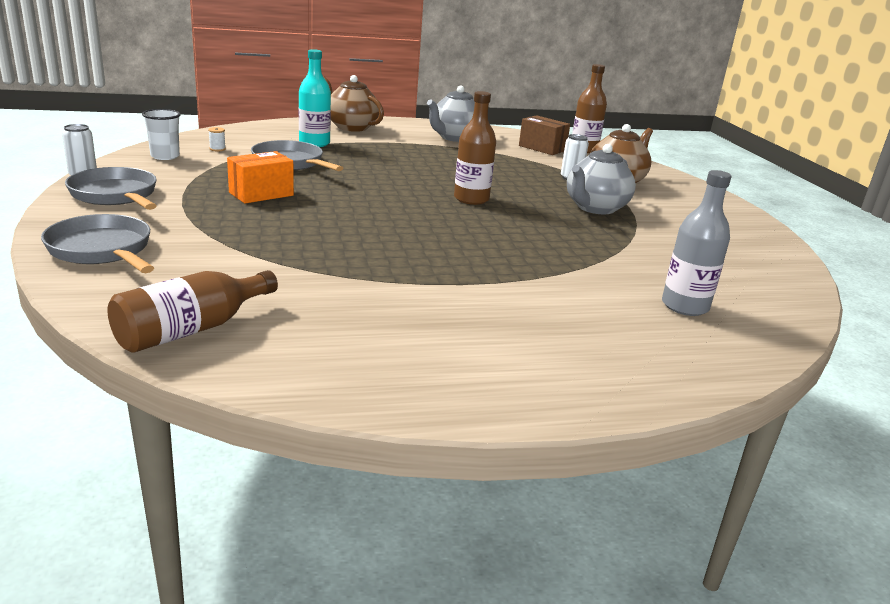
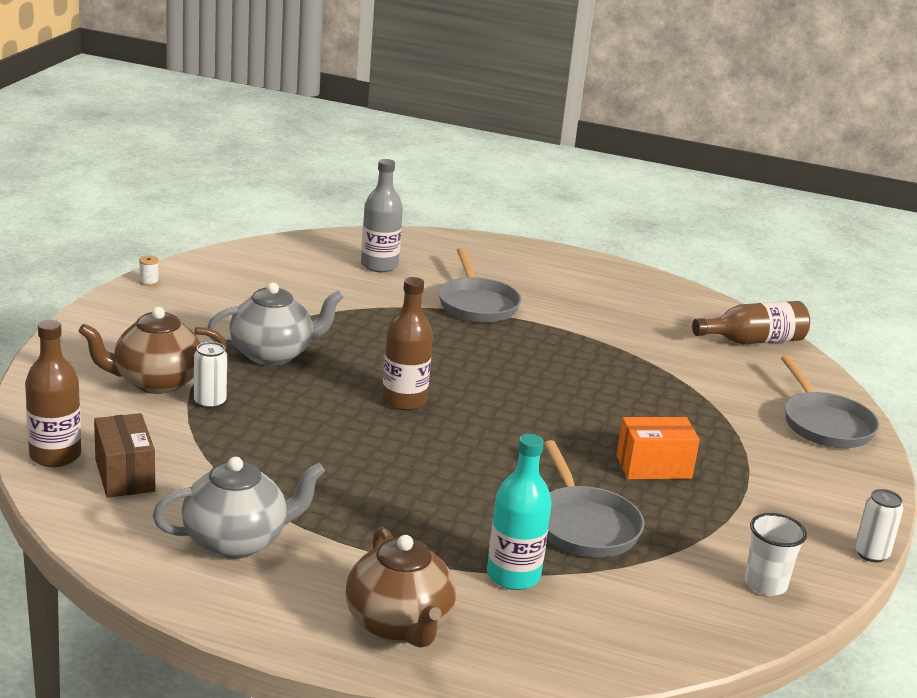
camera: 150 degrees left, 0 degrees up
(116, 195) = (824, 503): grey pan -> grey pan (477, 304)
(217, 149) = (682, 591): white spool -> white spool (149, 282)

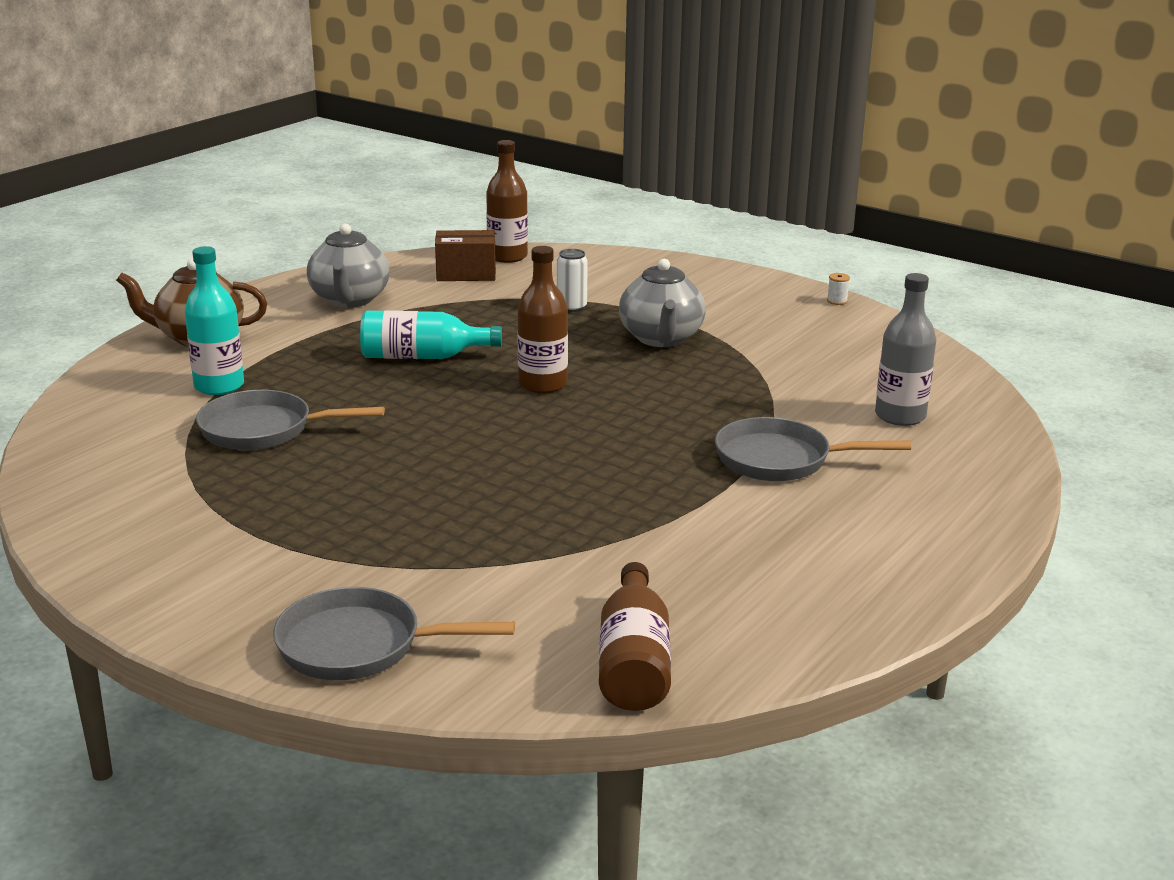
camera: 110 degrees right, 0 degrees up
(155, 382) = (616, 291): brown teapot -> none
(376, 468) = (422, 357): none -> turquoise bottle
(653, 467) = (337, 489): orange box -> none
(765, 584) = (94, 497): white cup -> none
(871, 554) = (77, 579): white can -> none

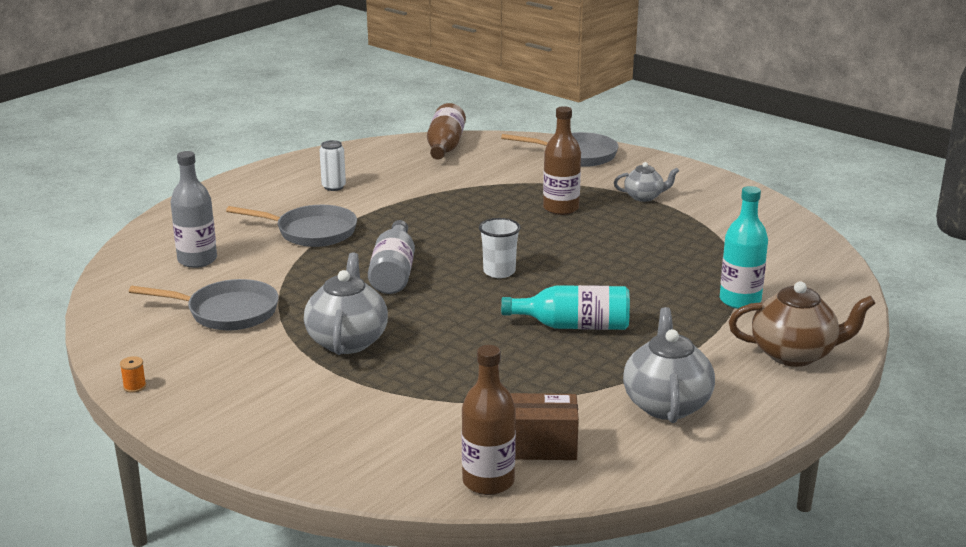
camera: 175 degrees left, 0 degrees up
(264, 430) = (682, 262): grey pan -> grey pan (227, 312)
(266, 540) = (644, 197): none -> grey teapot
(507, 411) = (499, 272): none -> white cup
(542, 384) = (468, 295): brown bottle -> brown bottle (561, 208)
(571, 307) = (424, 385): white can -> white can (333, 187)
(640, 407) = (393, 273): none -> grey bottle
(837, 301) = (134, 386): white spool -> orange spool

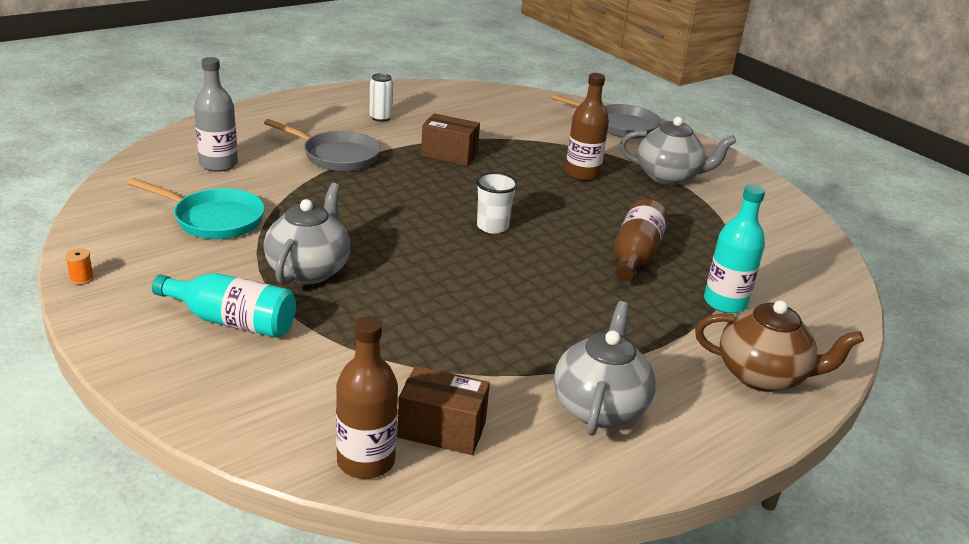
camera: 10 degrees right, 5 degrees up
(227, 312) = (214, 219): grey pan -> turquoise pan
(393, 273) = (391, 209): grey bottle -> none
(422, 212) = (449, 154): none -> brown box
(445, 147) = (501, 98): brown bottle -> brown bottle (635, 256)
(574, 326) = (540, 297): turquoise bottle -> turquoise bottle (232, 321)
(644, 197) = (669, 177): grey teapot -> grey teapot, size x1.71

